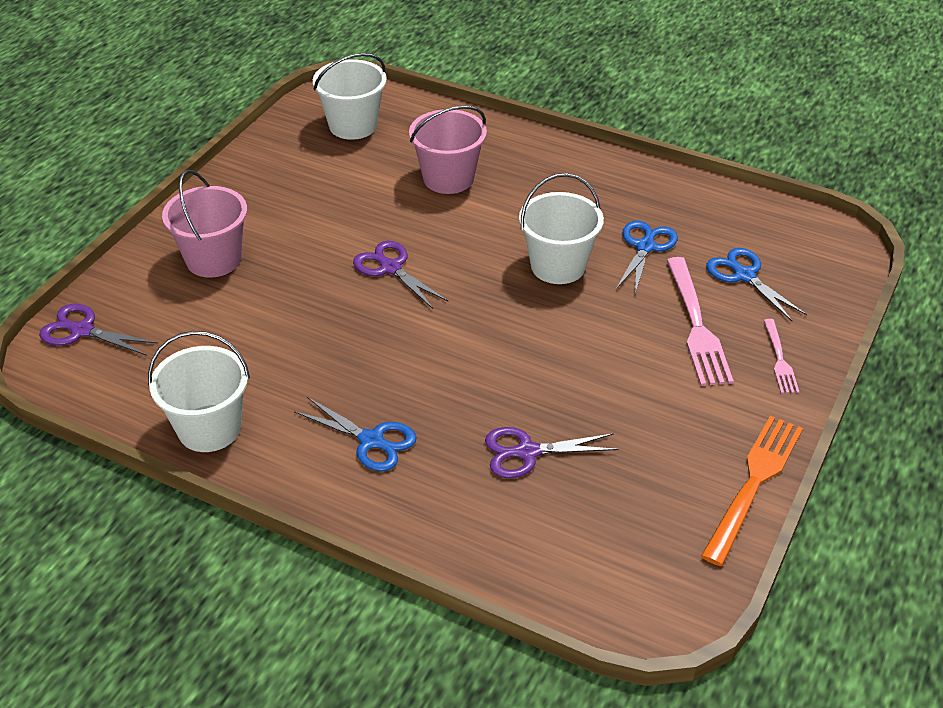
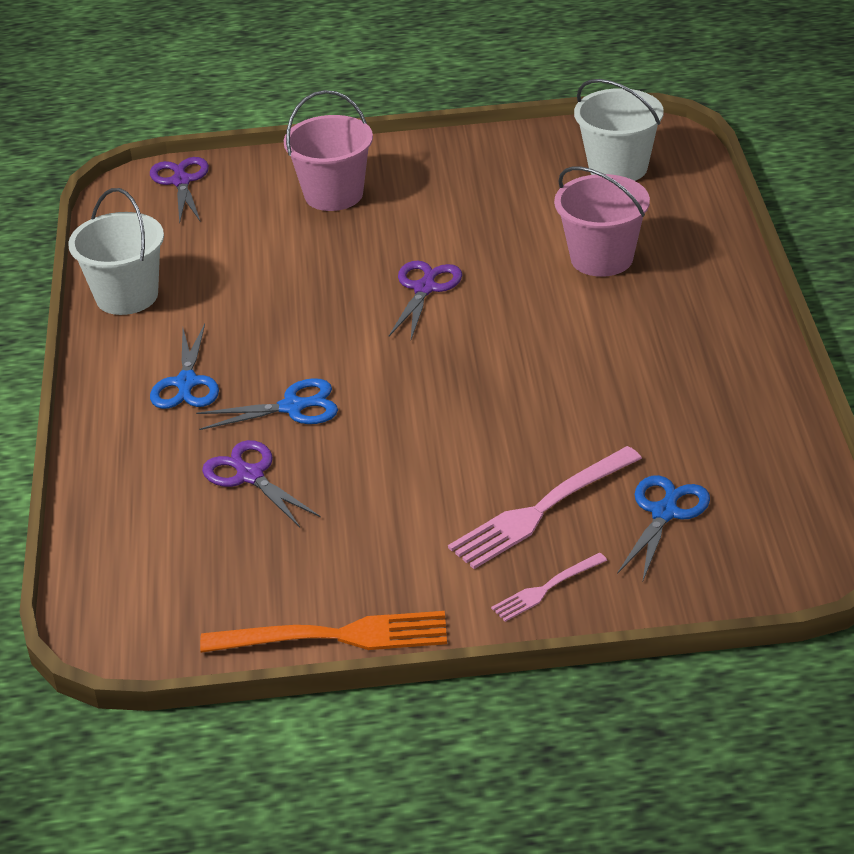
camera: 60 degrees right, 5 degrees down
(558, 266) = (538, 383): white bucket -> none
(645, 246) = (636, 426): blue scissors -> blue scissors (293, 407)

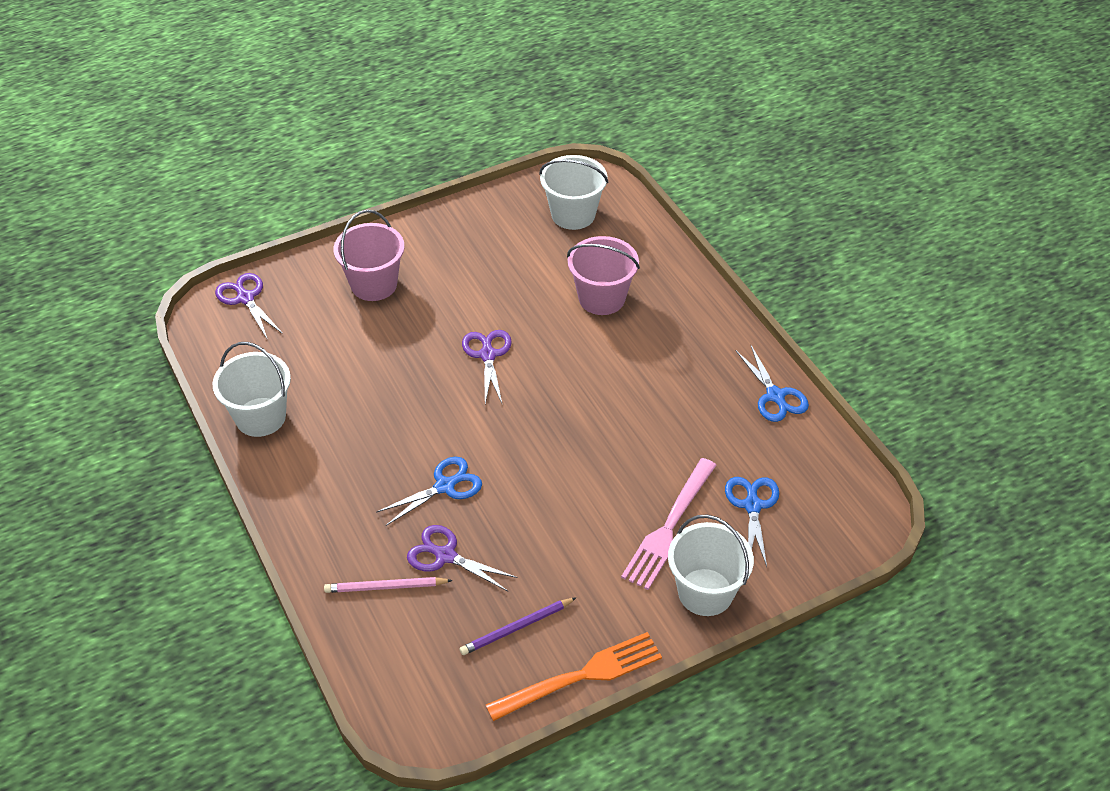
camera: 25 degrees left, 10 degrees up
(162, 490) = (385, 587): none -> pink pencil
(186, 383) = (352, 486): blue scissors -> blue scissors (775, 396)
(288, 568) = (516, 628): none -> purple pencil
(546, 589) = (705, 592): pink fork -> white bucket

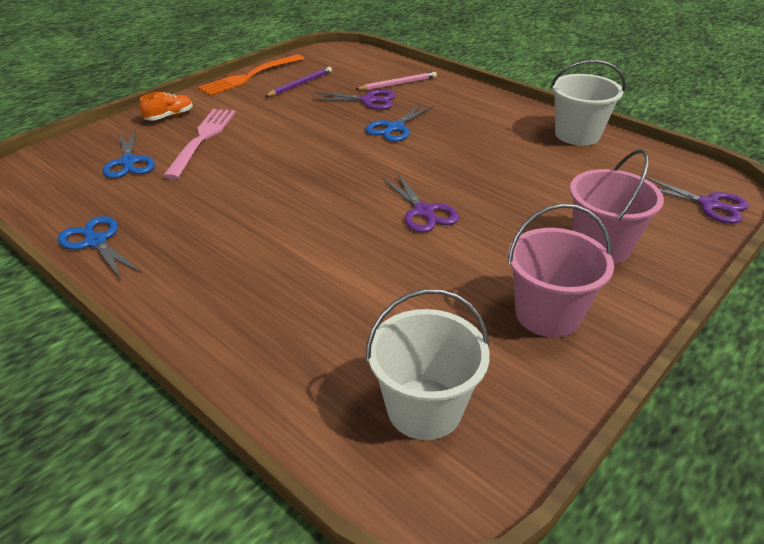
camera: 160 degrees right, 10 degrees down
(601, 298) = (326, 295): pink bucket -> pink bucket (547, 314)
(705, 592) = (169, 116): white bucket -> orange shoe

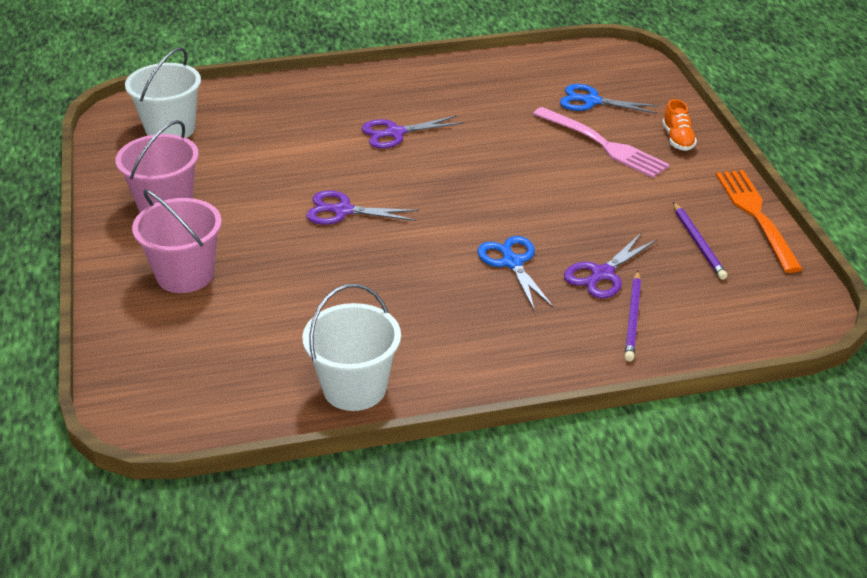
camera: 125 degrees right, 0 degrees up
(95, 241) = (474, 68): blue scissors -> none
(398, 84) = (633, 318): pink pencil -> purple pencil
(709, 204) = (138, 383): purple scissors -> purple scissors (395, 133)

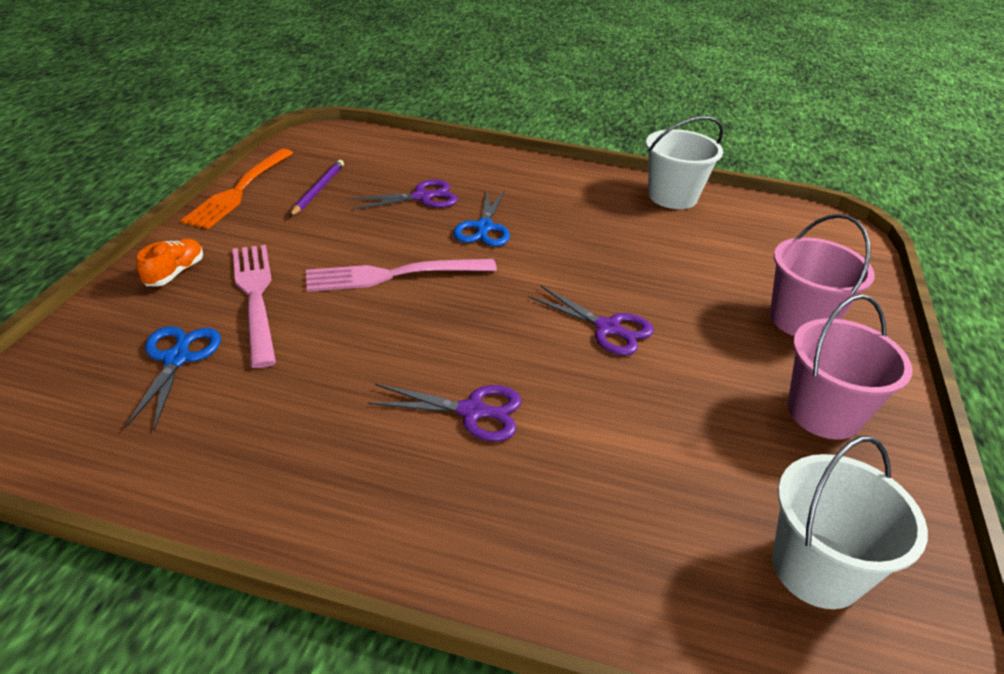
camera: 155 degrees left, 0 degrees up
(535, 192) = (393, 275): none -> pink fork
(591, 101) = (177, 358): blue scissors -> blue scissors turned 135 degrees counterclockwise
(633, 318) = (437, 169): purple pencil -> none

